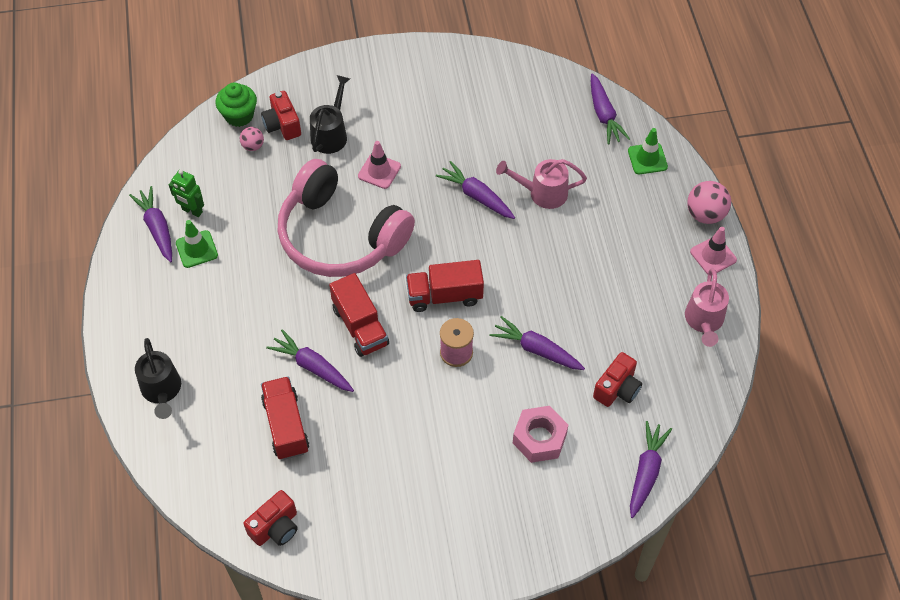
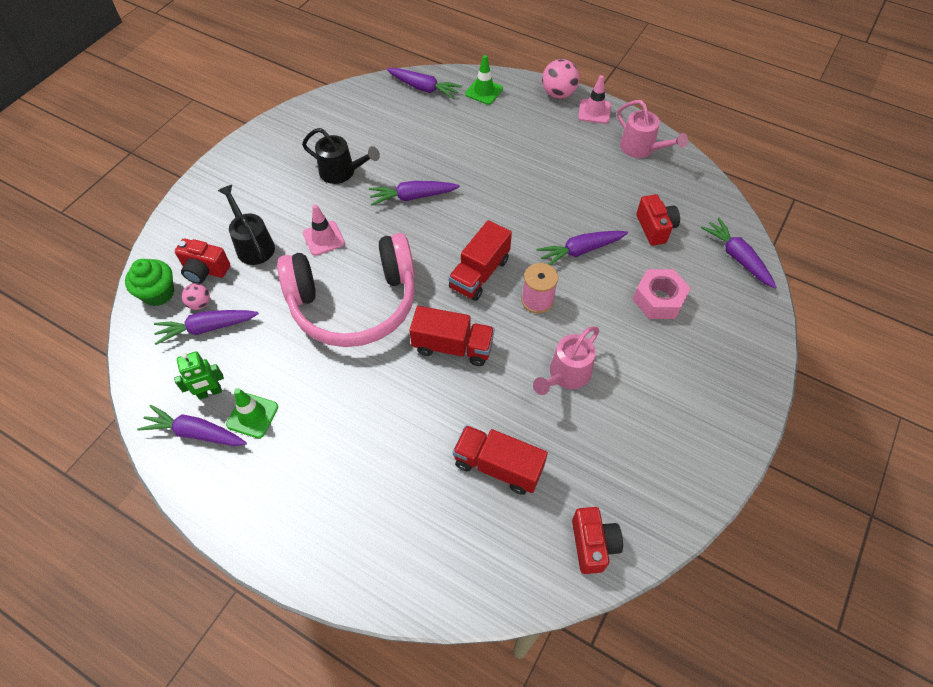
camera: 50 degrees left, 0 degrees up
(162, 391) = (370, 547): black watering can -> black watering can (342, 172)
(312, 366) = (458, 406): purple carrot -> purple carrot (207, 328)
(542, 193) = (451, 160): pink watering can -> pink watering can (565, 375)

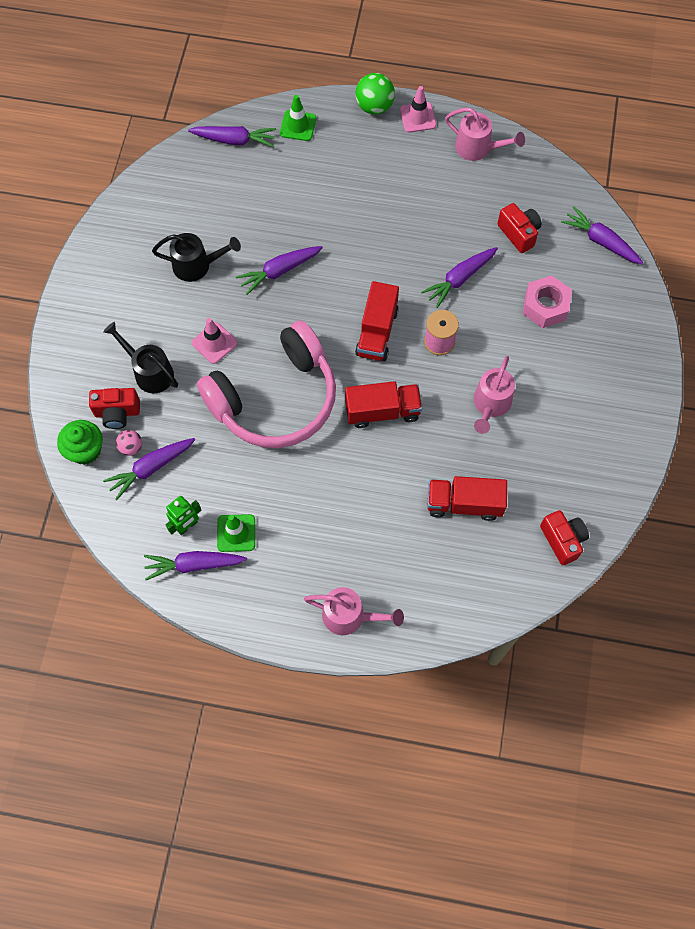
camera: 20 degrees left, 10 degrees up
(323, 545) = (350, 616): none -> pink watering can
(558, 94) = (374, 106): pink ball -> green ball

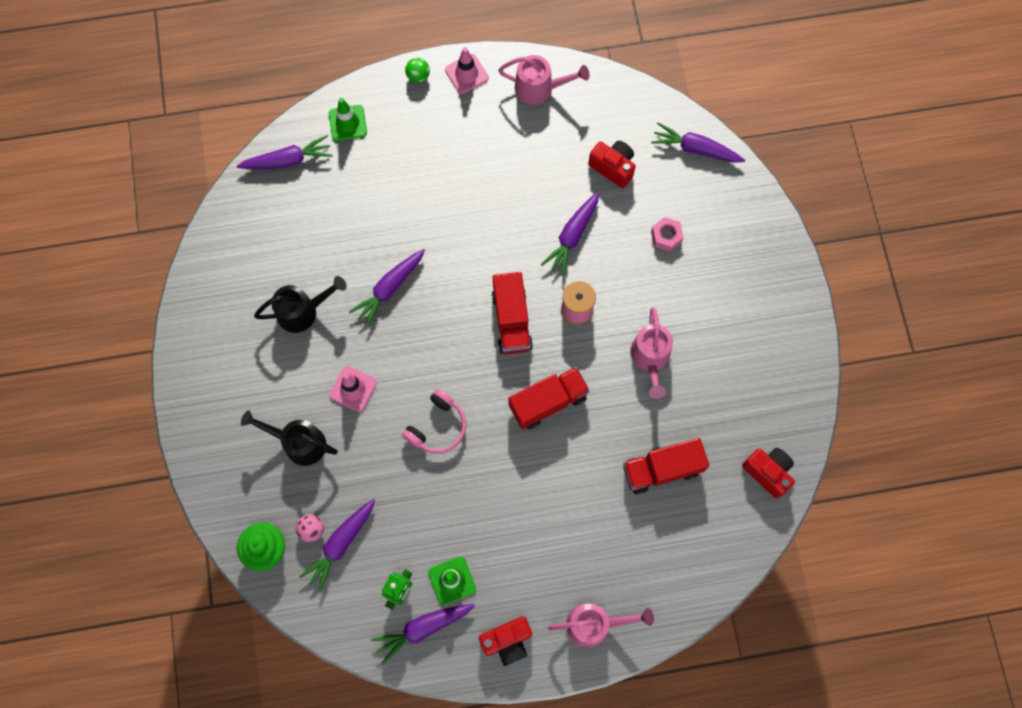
camera: 20 degrees left, 5 degrees up
(117, 413) = (283, 498): red camera -> red camera (507, 641)
(275, 399) = (437, 427): pink headphones -> pink headphones, size x0.45
(374, 106) = (418, 76): green ball -> green ball, size x0.58
(545, 306) = (666, 236): pink nut -> pink nut, size x0.63

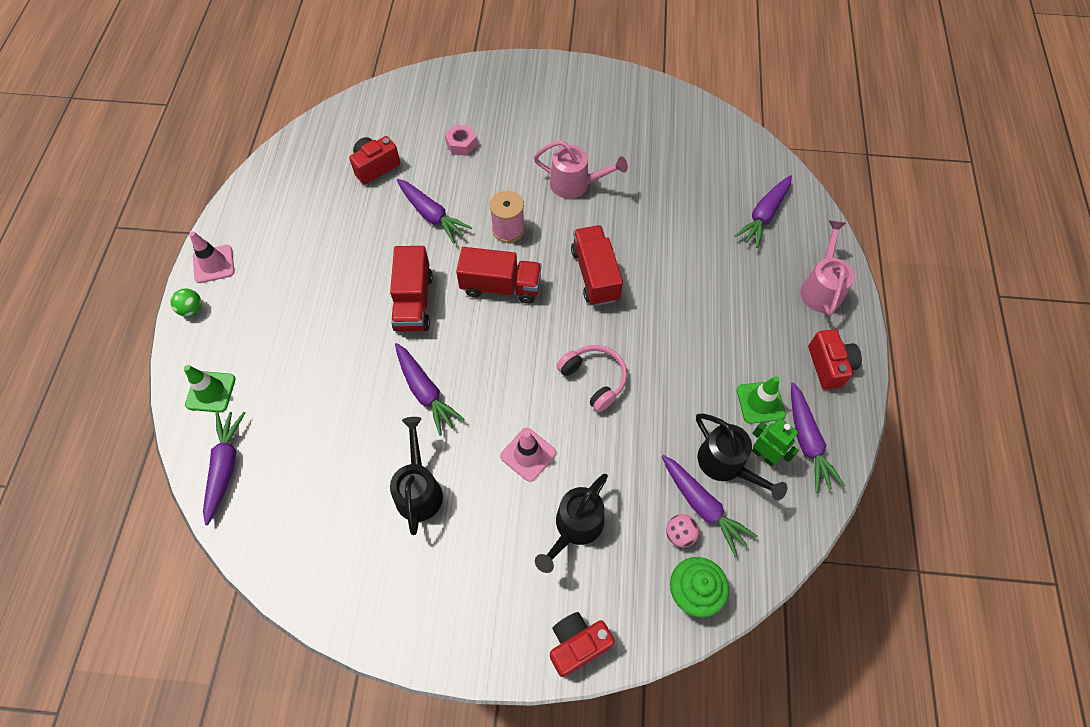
camera: 75 degrees left, 10 degrees down
(383, 559) = (726, 465): none -> black watering can
(540, 88) = (264, 205): pink watering can -> none
(662, 469) = (684, 201): red truck -> red truck (413, 302)
(695, 149) = (385, 103): purple carrot -> purple carrot (764, 215)
(768, 472) = (703, 128): red camera -> red camera (577, 644)

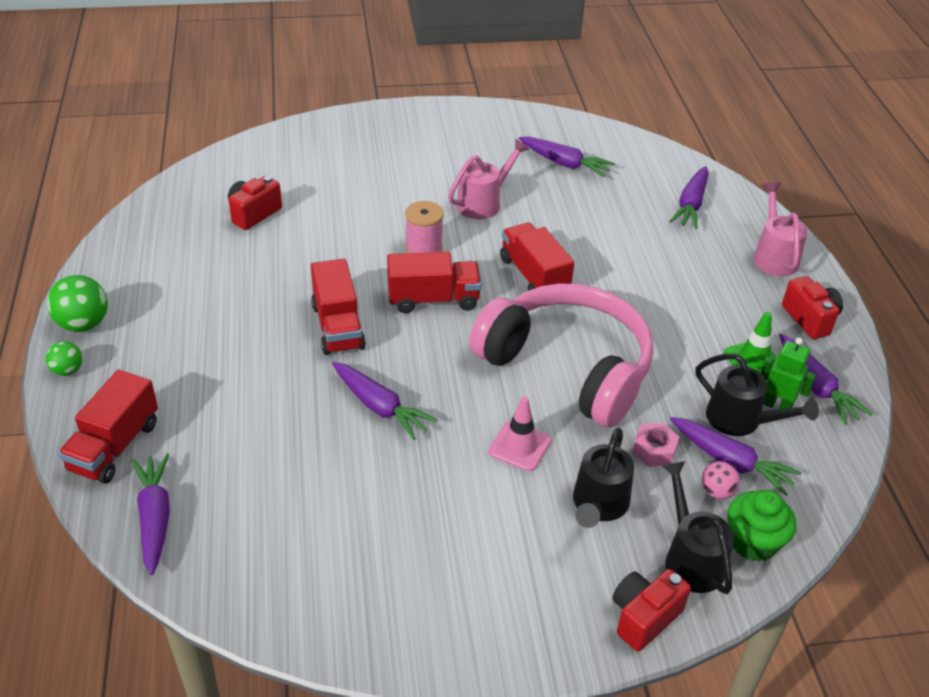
camera: 15 degrees left, 20 degrees down
(211, 392) = (114, 446): green traffic cone -> red truck
(213, 264) = (83, 324): pink traffic cone -> green ball
(419, 489) = (404, 499): black watering can -> black watering can (690, 557)
(431, 215) = (333, 247): purple carrot -> purple carrot (564, 163)
(461, 144) = (345, 183): pink nut -> pink nut (654, 450)
(576, 184) = (484, 203): pink watering can -> pink watering can turned 45 degrees counterclockwise
(594, 379) = (568, 367): pink headphones -> pink headphones, size x2.21

